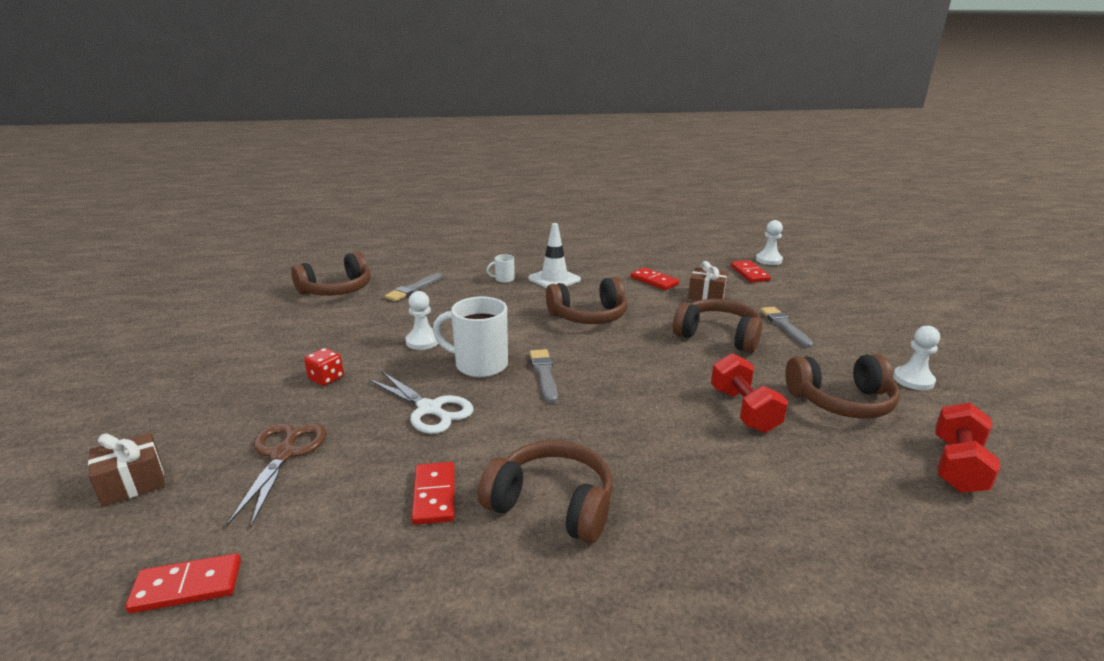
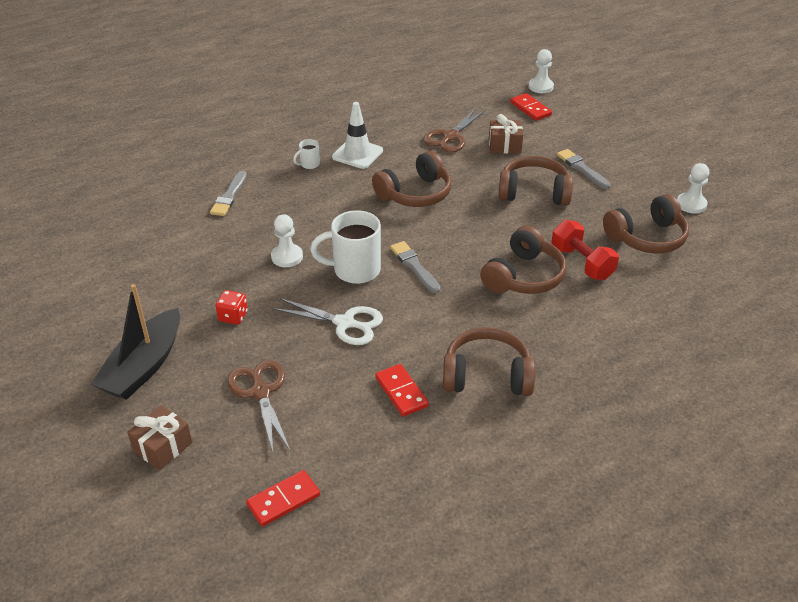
camera: 20 degrees left, 15 degrees up
(202, 402) = (144, 366): none -> black boat
(337, 290) = (151, 214): brown headphones -> brown headphones (523, 276)
(654, 281) = (451, 137): red domino -> brown scissors
(957, 466) = (733, 274): red dumbbell -> none

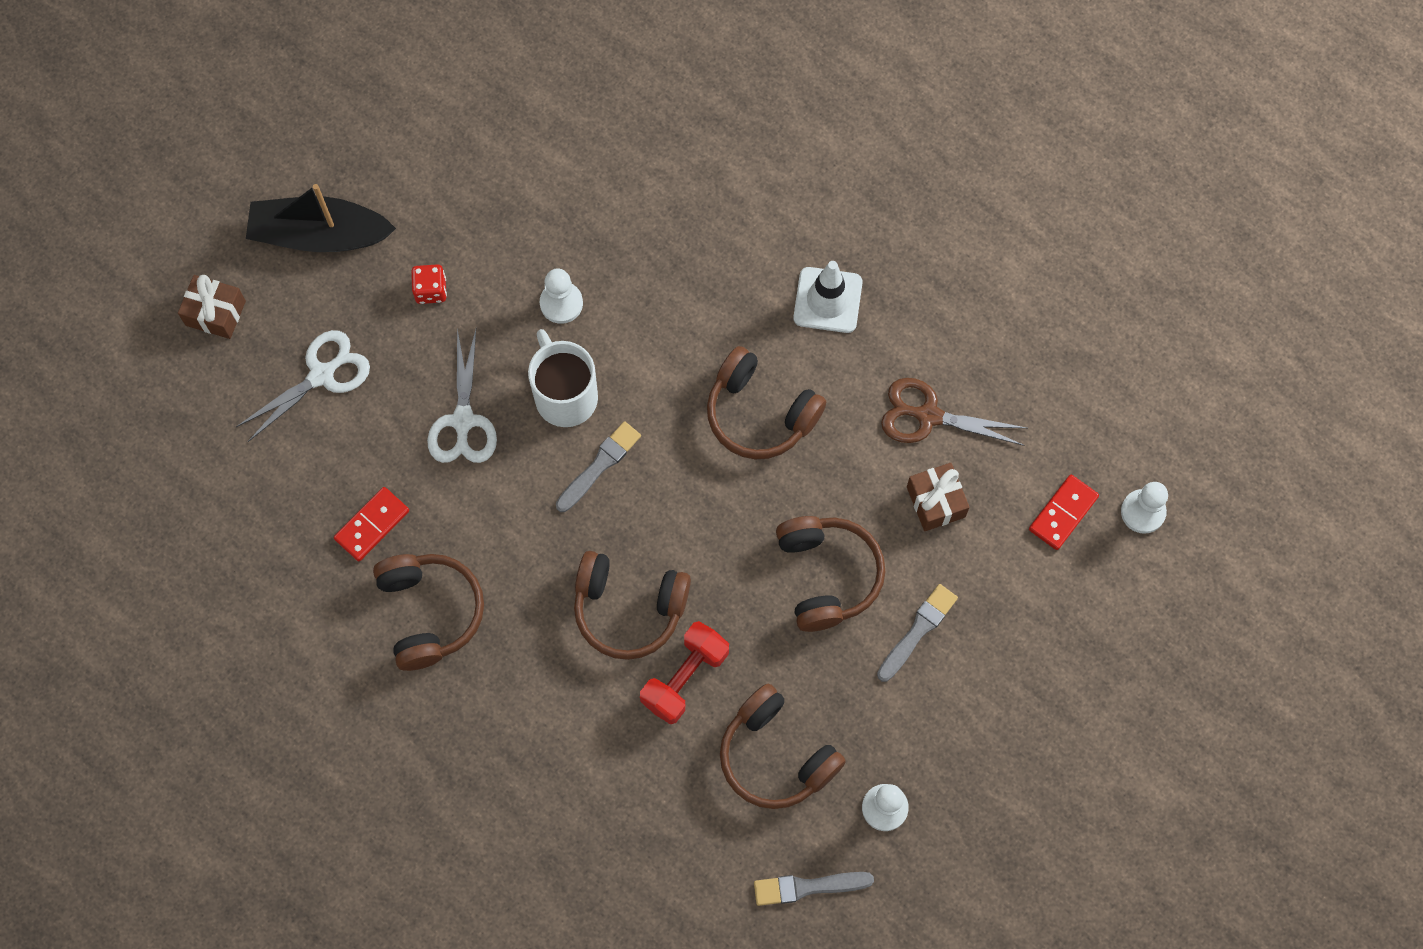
camera: 70 degrees right, 30 degrees up
(229, 196) = (661, 175): grey brush -> grey brush (808, 887)
(260, 392) = (321, 375): brown scissors -> white scissors
(283, 500) = (186, 461): red domino -> none
(309, 164) = (775, 245): white mug -> none

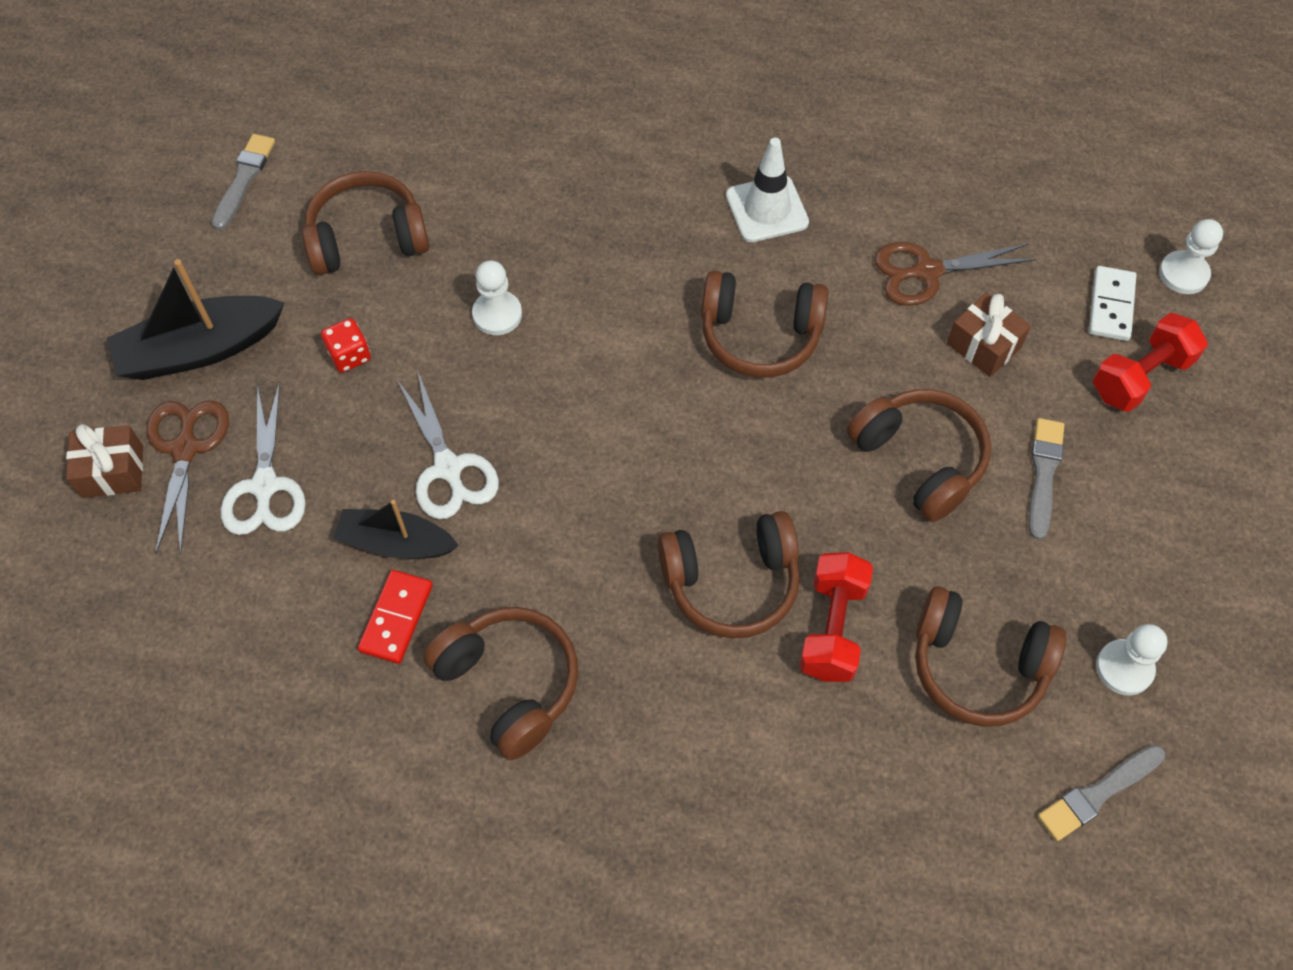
camera: 25 degrees left, 10 degrees down
(275, 317) = (185, 449): none -> brown scissors
(321, 375) = (265, 486): white scissors -> white scissors turned 150 degrees clockwise
(397, 465) = (396, 543): none -> black boat
(490, 188) = (367, 238): none -> brown headphones
(565, 395) = (547, 399): white mug -> none
(599, 465) = (620, 452): grey brush -> grey brush (244, 179)
(1047, 585) = (1140, 377): none -> red dumbbell
(1063, 513) = (1111, 306): red domino -> white domino

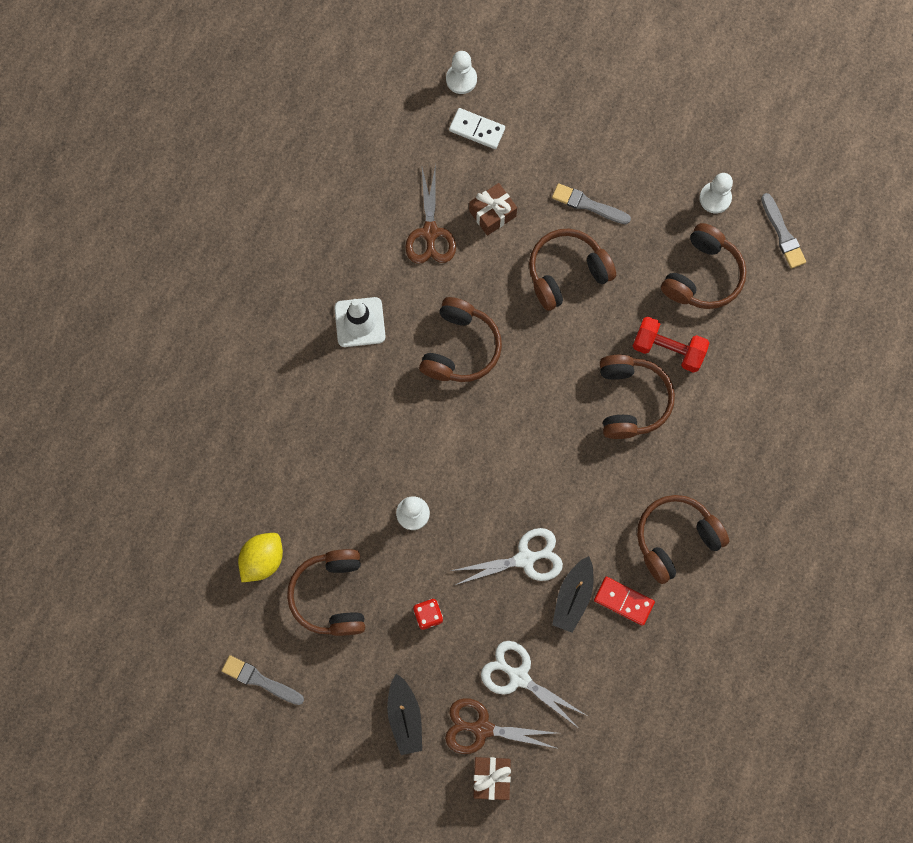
camera: 80 degrees left, 15 degrees up
(200, 349) = (405, 716): black boat -> black boat, size x0.66
(265, 486) = (519, 677): white scissors -> white scissors turned 150 degrees counterclockwise
(408, 156) = (263, 559): none -> yellow lemon
(1140, 377) = (531, 129): red dumbbell -> none

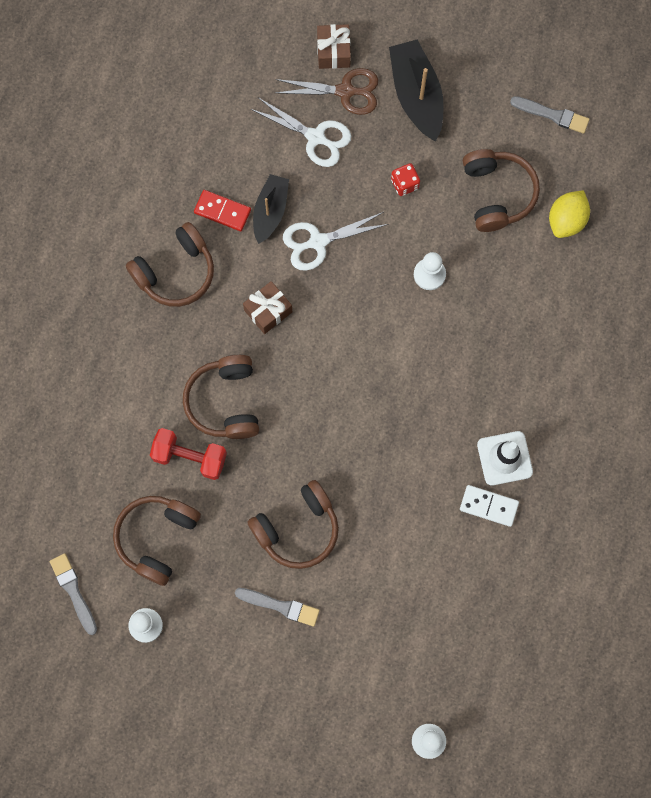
camera: 175 degrees right, 0 degrees up
(405, 716) = (416, 95): black boat -> black boat, size x1.51
(430, 232) = (443, 560): brown scissors -> none
(460, 348) = (400, 440): brown headphones -> none
(477, 130) = (406, 682): white domino -> white domino (489, 506)
(492, 213) = (380, 587): brown gift -> brown gift (268, 311)

